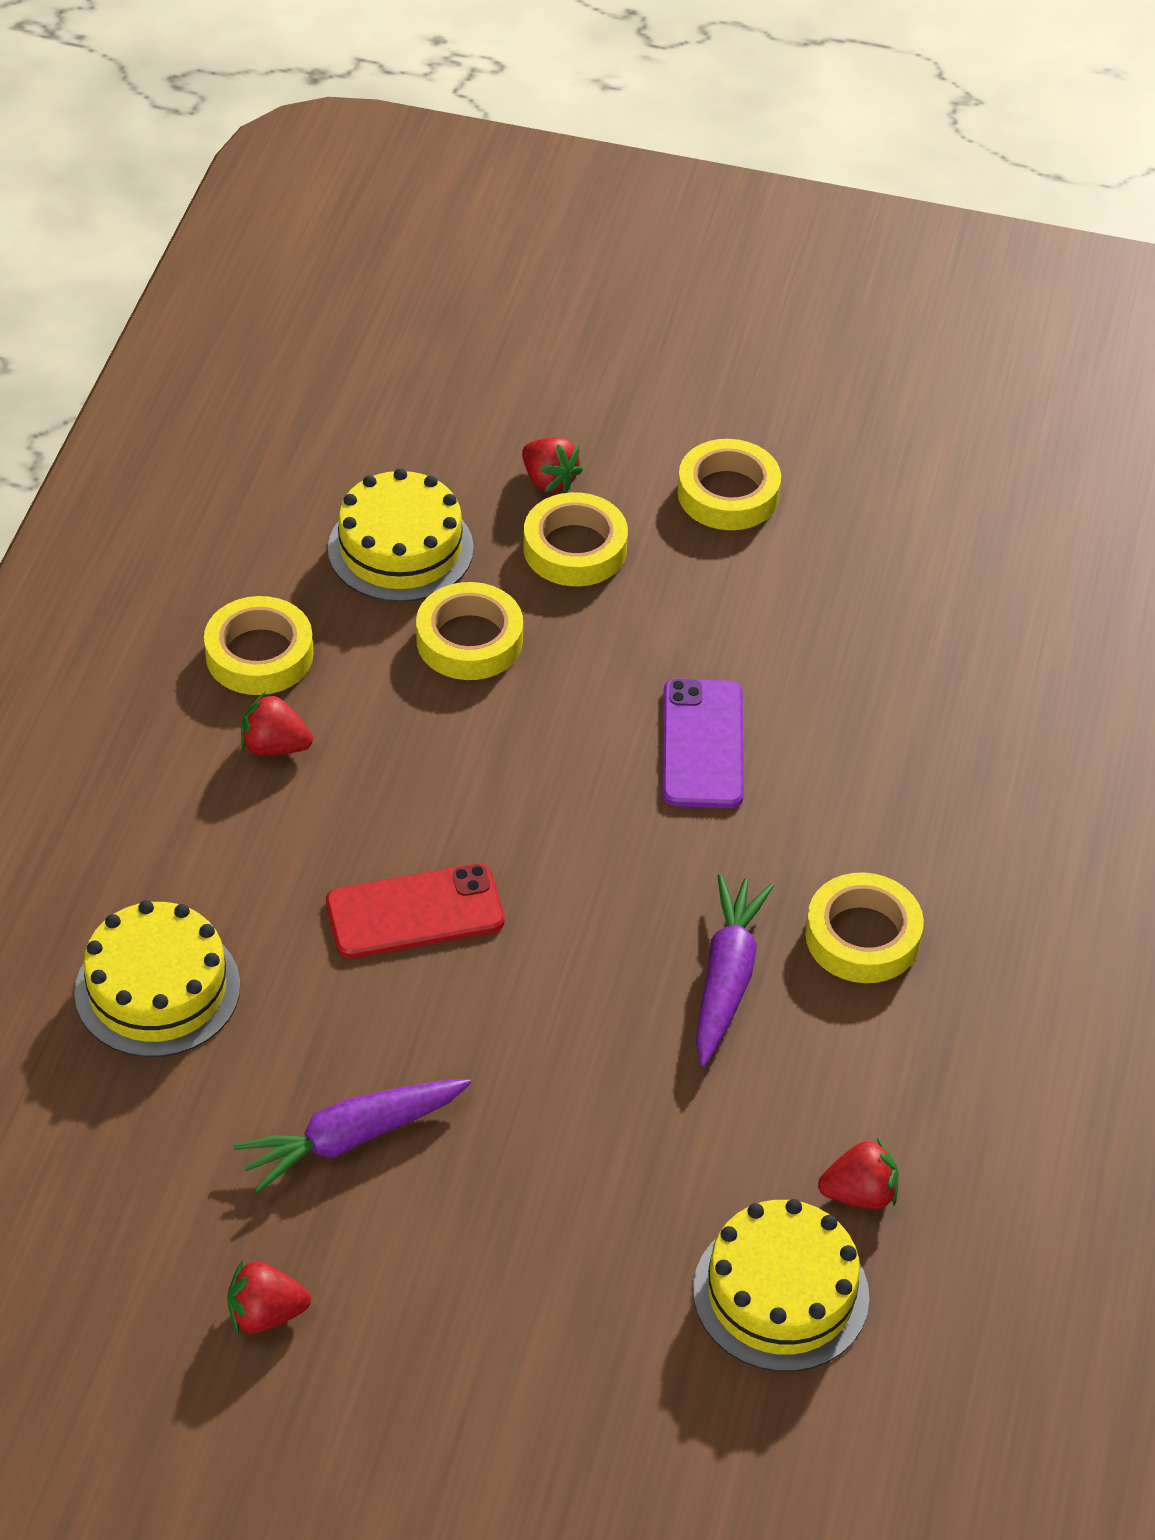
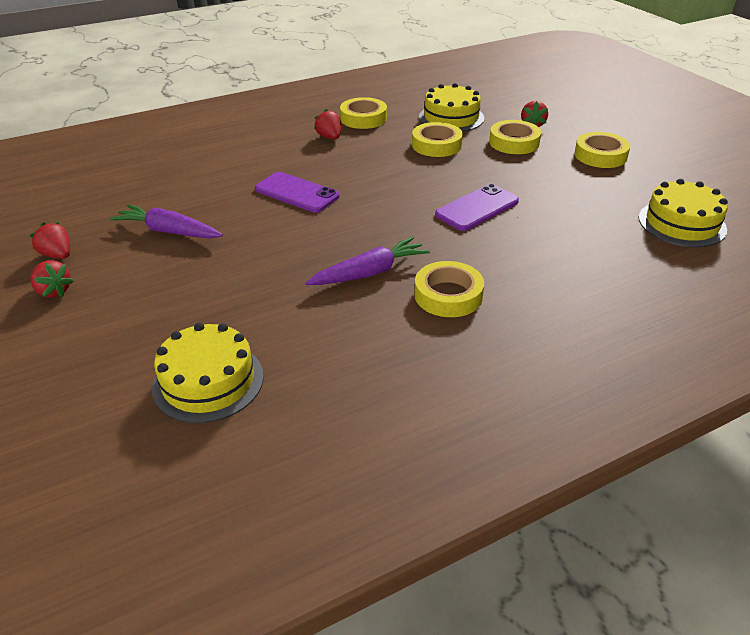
camera: 50 degrees right, 10 degrees down
(157, 989) = (192, 167): yellow cake -> yellow cake (682, 223)
(415, 912) = (296, 193): red phone -> purple phone
(859, 1194) = (299, 374): red strawberry -> red strawberry (53, 291)

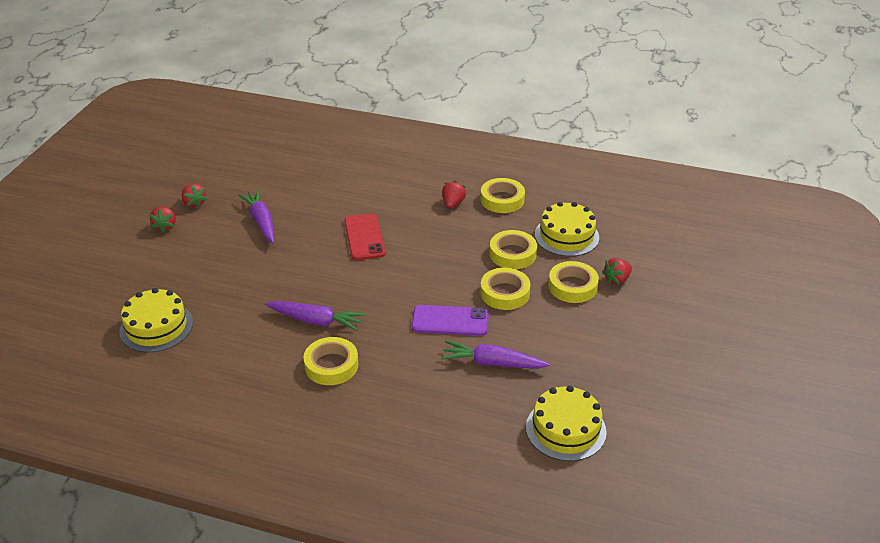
camera: 45 degrees right, 0 degrees up
(57, 255) = (194, 203): red strawberry -> red strawberry turned 150 degrees clockwise
(296, 193) = (364, 237): purple phone -> red phone
(559, 215) = (492, 363): none -> purple carrot
(600, 155) = (617, 339): yellow tape -> yellow tape (505, 293)

